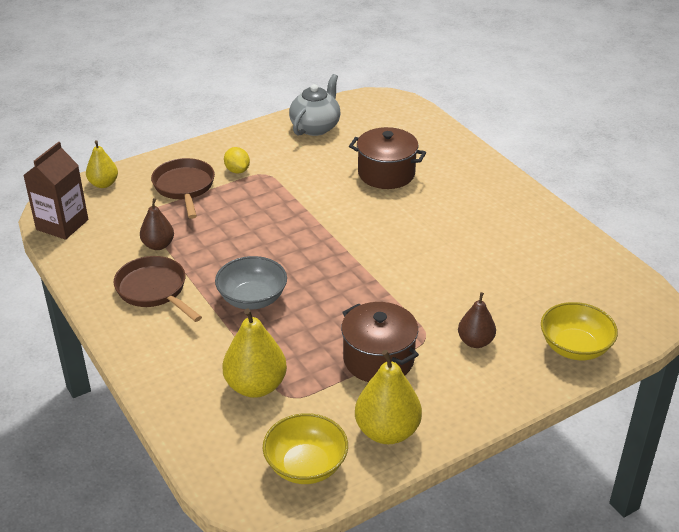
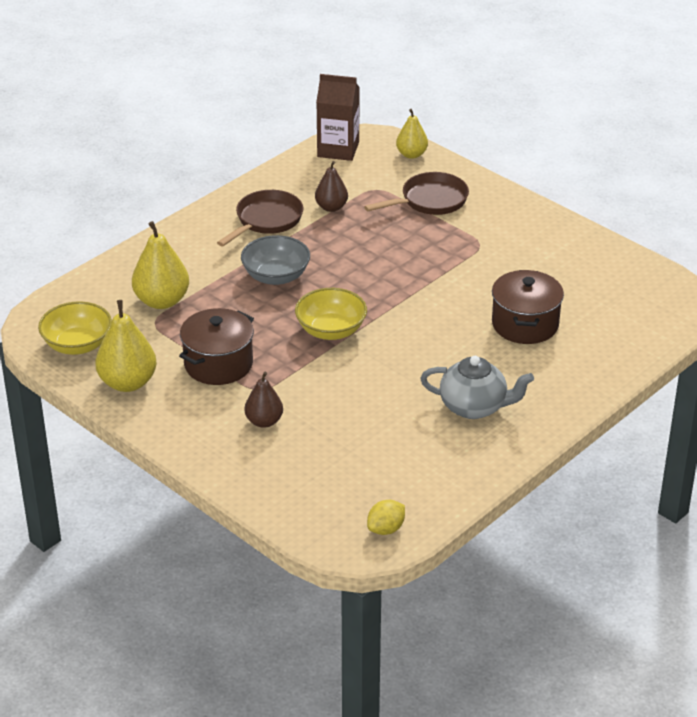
camera: 75 degrees right, 0 degrees up
(237, 170) = (476, 226): yellow lemon -> yellow lemon (386, 529)
(315, 127) = (590, 260): grey teapot -> grey teapot (474, 407)
(575, 347) = (279, 490): yellow bowl -> yellow bowl (331, 330)

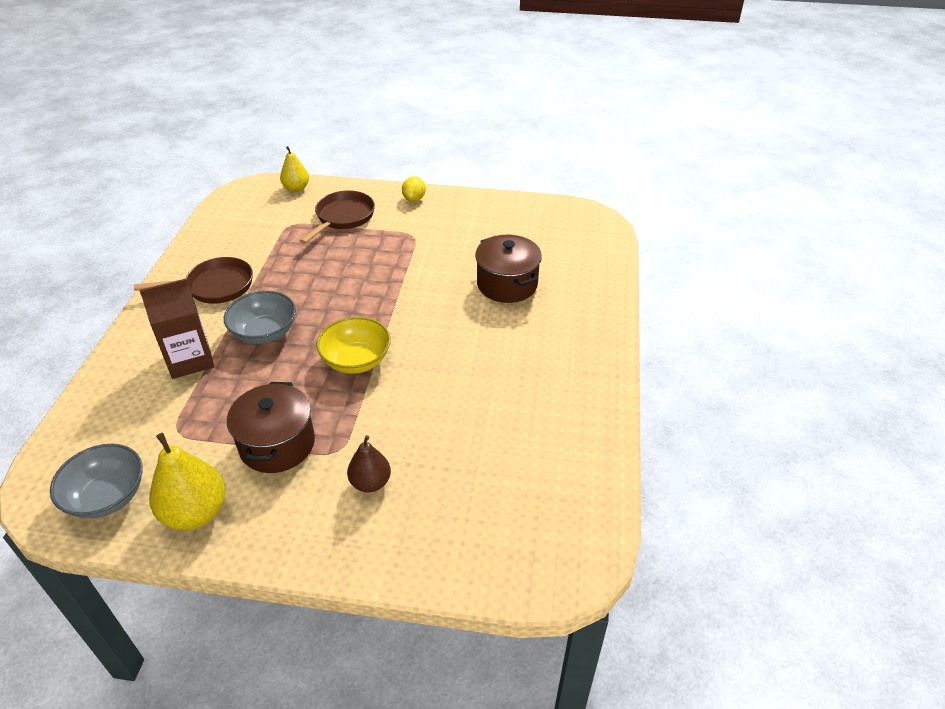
camera: 35 degrees left, 5 degrees up
(77, 345) = (107, 496): yellow bowl -> grey bowl
(162, 301) = (169, 405): yellow pear -> none
(266, 220) = (215, 286): brown pan -> brown pan turned 75 degrees clockwise
(331, 207) = (265, 253): brown pear -> none
(338, 149) = (231, 205): brown carton -> brown carton (190, 360)
(386, 529) = (579, 536): yellow lemon -> yellow lemon (414, 199)
(474, 407) = (537, 373): grey teapot -> none

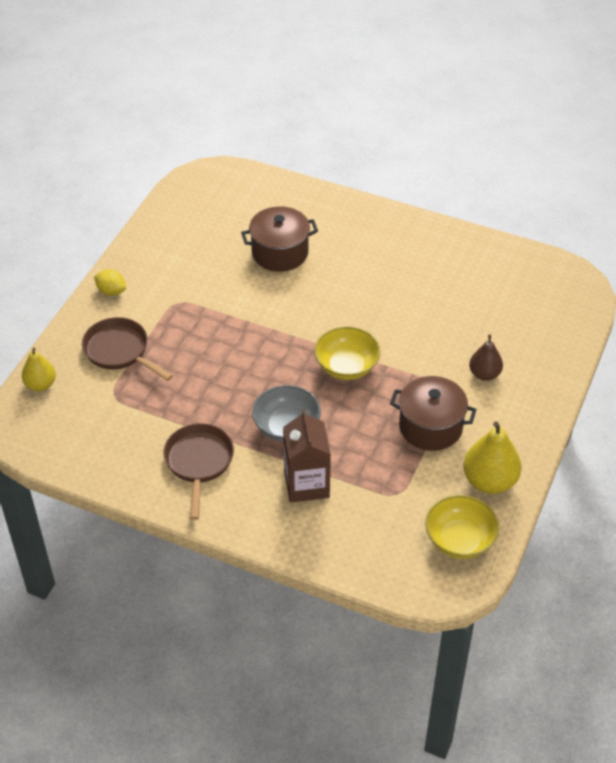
camera: 75 degrees left, 5 degrees up
(107, 496) = (459, 540): grey bowl -> yellow bowl

